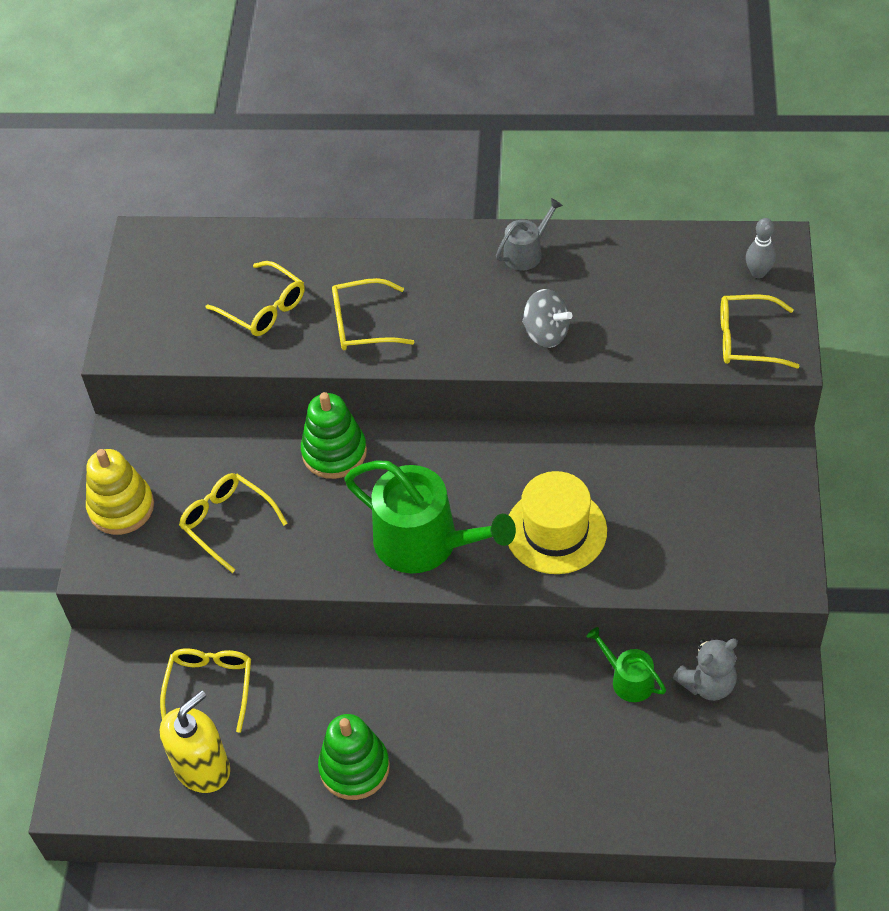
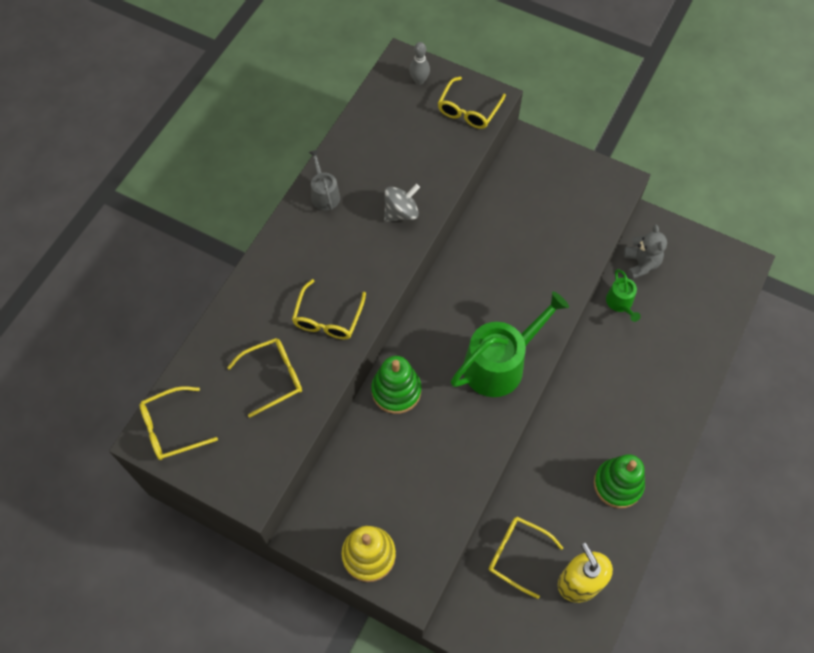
camera: 70 degrees left, 10 degrees up
(227, 522) = (420, 484): yellow glasses -> yellow glasses (171, 428)
(556, 531) = (527, 285): yellow hat -> none
(628, 680) = (620, 303): green watering can -> green watering can turned 75 degrees counterclockwise

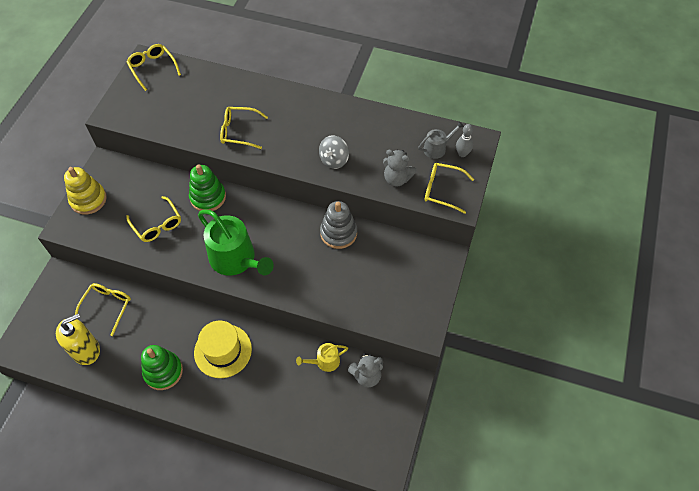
camera: 80 degrees right, 5 degrees down
(273, 377) = (191, 110): yellow glasses -> yellow glasses (157, 225)
(324, 194) = (340, 113): grey watering can -> grey watering can (437, 148)
(401, 212) = (334, 160): grey spinning top -> grey spinning top turned 75 degrees clockwise
(443, 151) = (397, 179): none -> grey teddy bear
(479, 244) = (338, 233): none -> grey stacking toy
(596, 412) = (223, 351): none -> yellow hat
(620, 303) = (325, 361): green watering can -> yellow watering can

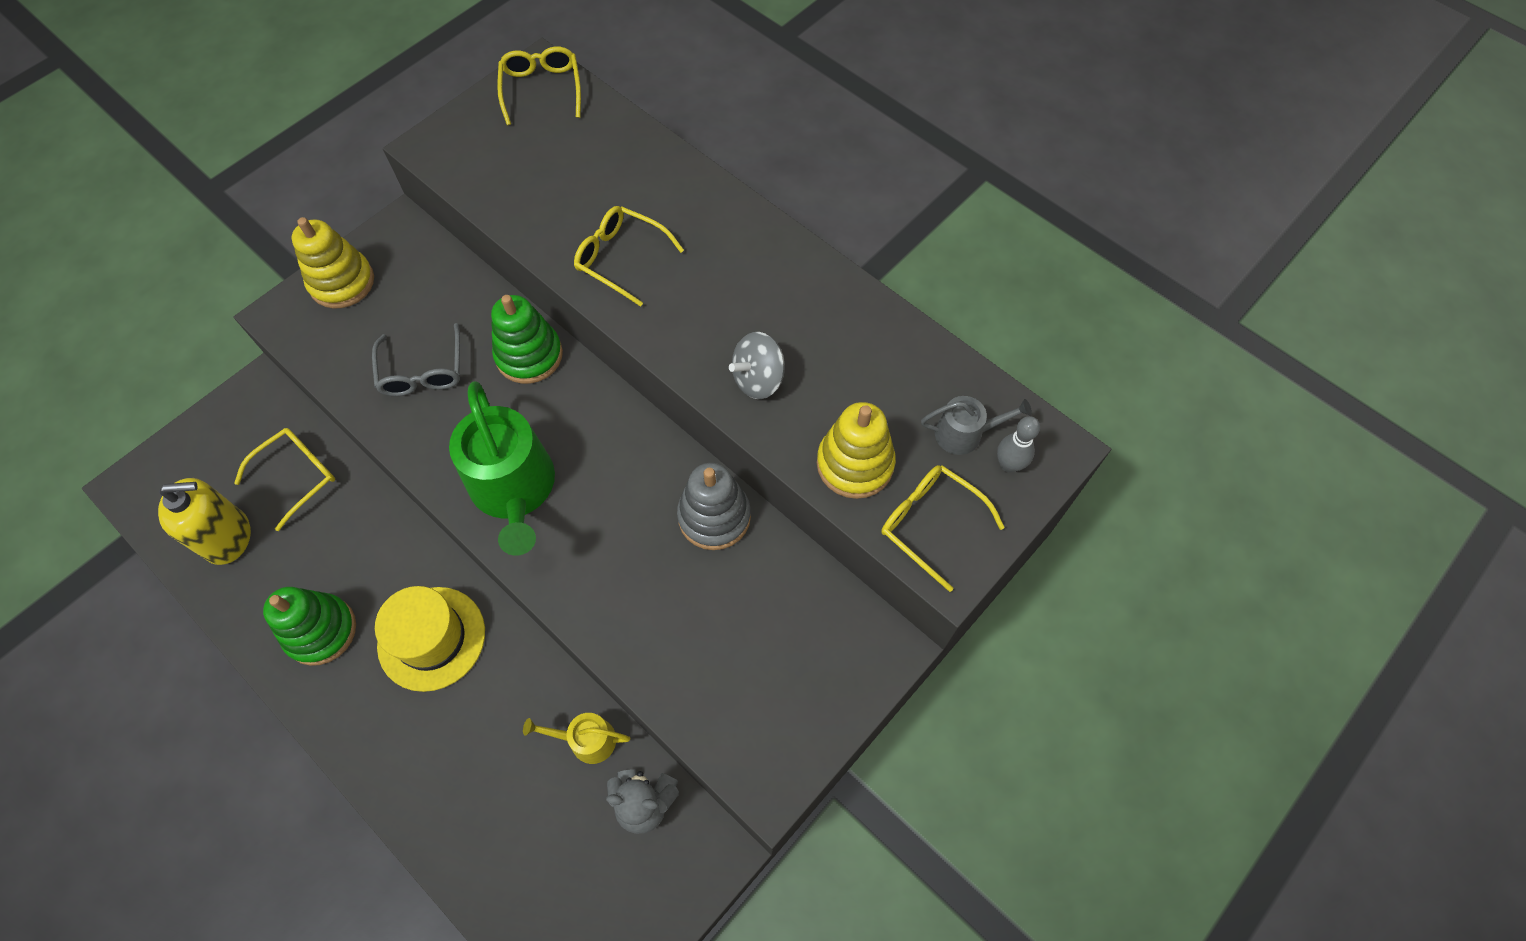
camera: 25 degrees right, 5 degrees up
(157, 225) = (422, 371): yellow glasses -> grey glasses
(397, 179) = (855, 464): grey teddy bear -> yellow stacking toy

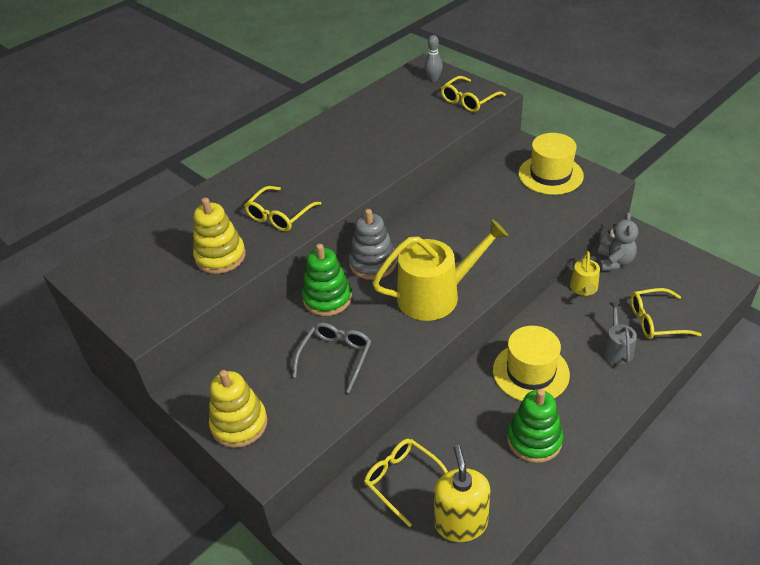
camera: 85 degrees left, 20 degrees down
(422, 371) = (336, 357): grey glasses -> grey glasses turned 60 degrees counterclockwise
(514, 489) = (435, 295): green watering can -> yellow watering can
(542, 89) = (103, 268): yellow glasses -> yellow glasses (655, 321)
(714, 516) = (451, 206): grey stacking toy -> grey stacking toy (373, 263)
(758, 379) = (379, 156): grey spinning top -> none
(794, 688) = (550, 175): none -> yellow hat
(855, 464) = (435, 123): yellow stacking toy -> yellow stacking toy (220, 256)
(964, 433) = (415, 90): grey watering can -> grey watering can (617, 349)

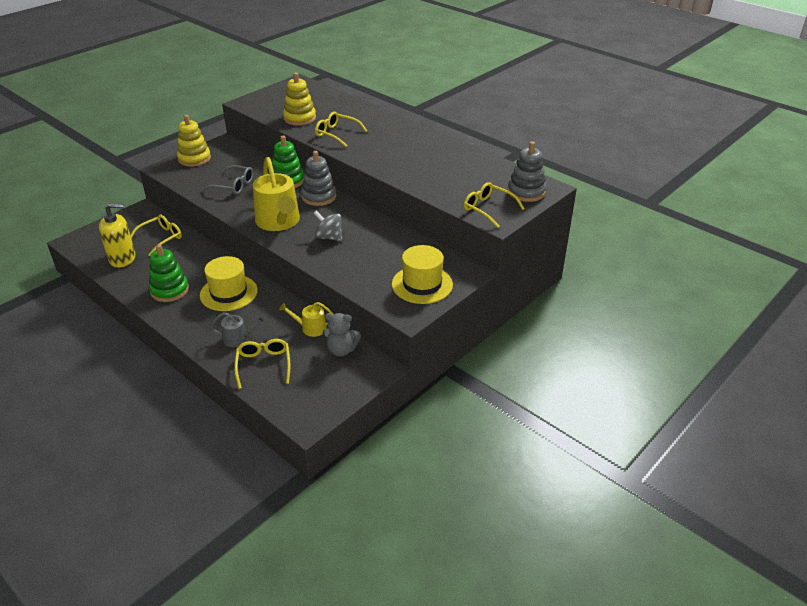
camera: 85 degrees right, 5 degrees down
(433, 79) = (526, 192): grey bowling pin -> grey stacking toy
(469, 247) = (329, 237): none -> grey spinning top

